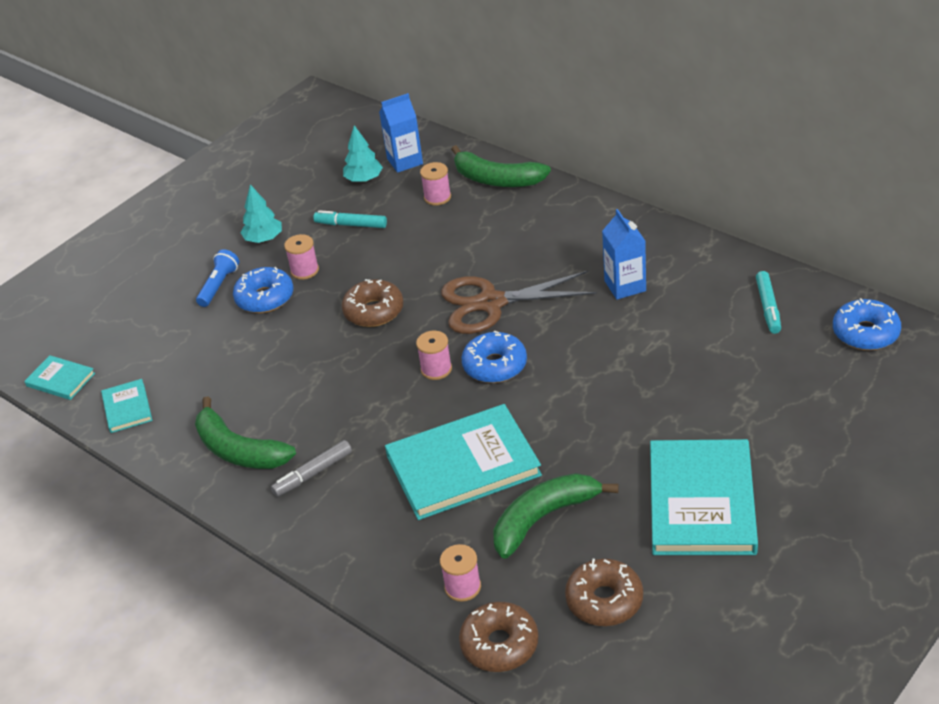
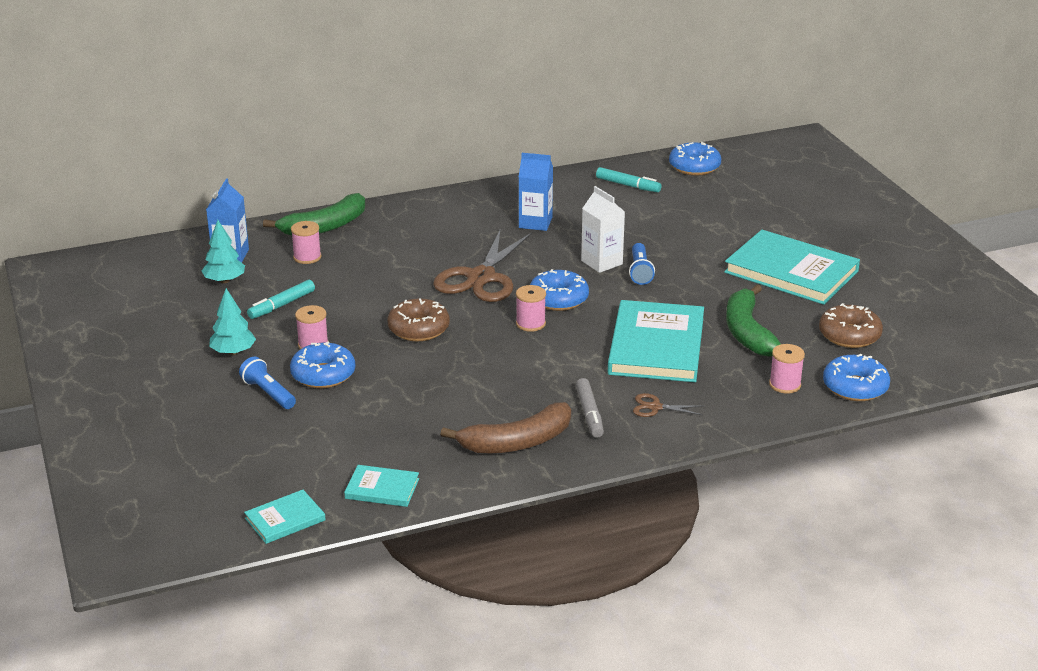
camera: 65 degrees left, 10 degrees down
(239, 450) = (517, 442): green banana -> brown banana
(354, 511) = (655, 407): none -> brown scissors
(499, 644) = (855, 387): brown donut -> blue donut
(589, 361) = (601, 262): none -> white carton
(595, 393) = (640, 272): none -> blue flashlight

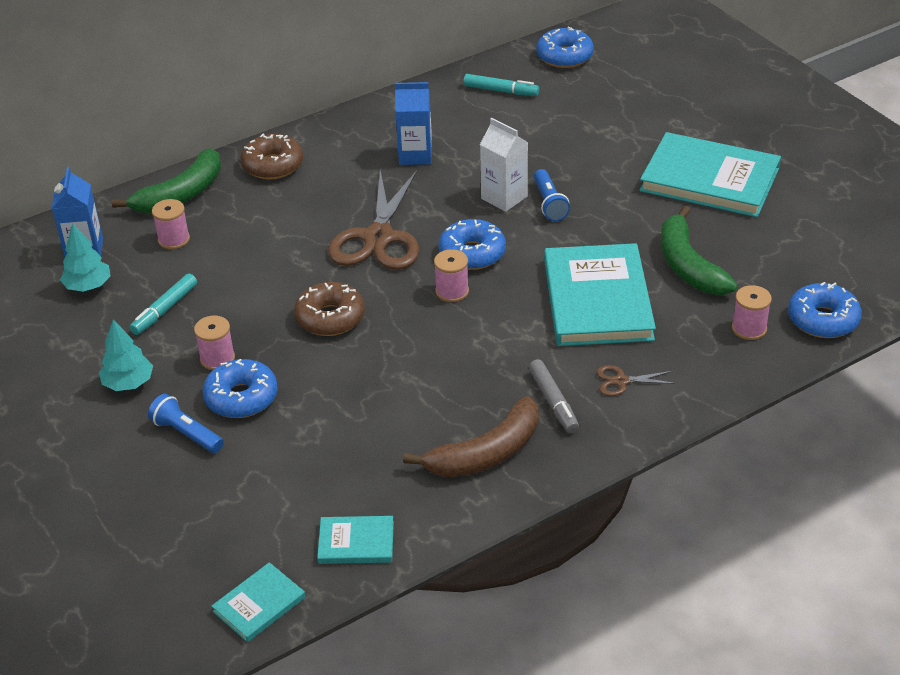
camera: 10 degrees left, 10 degrees up
(849, 335) = (796, 253): brown donut -> brown donut (273, 165)

